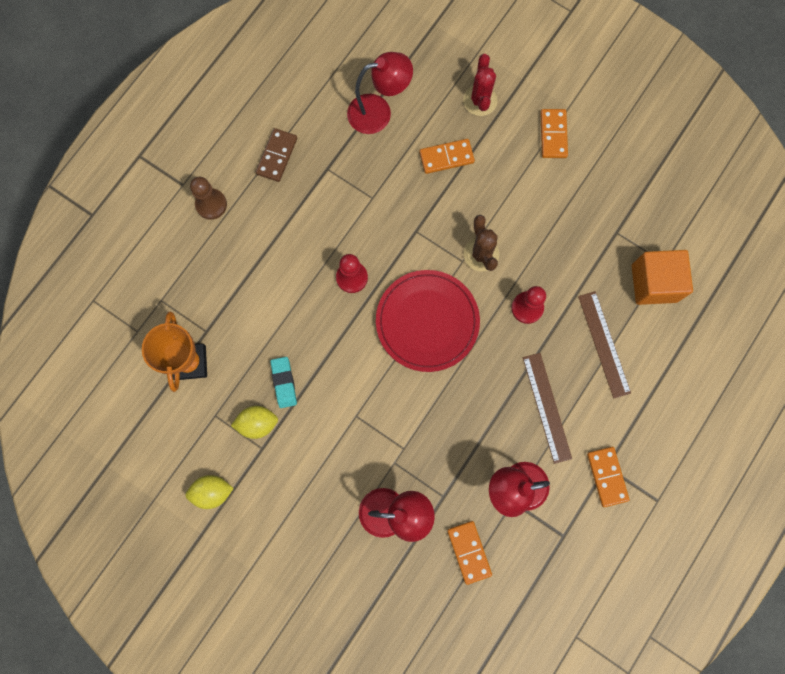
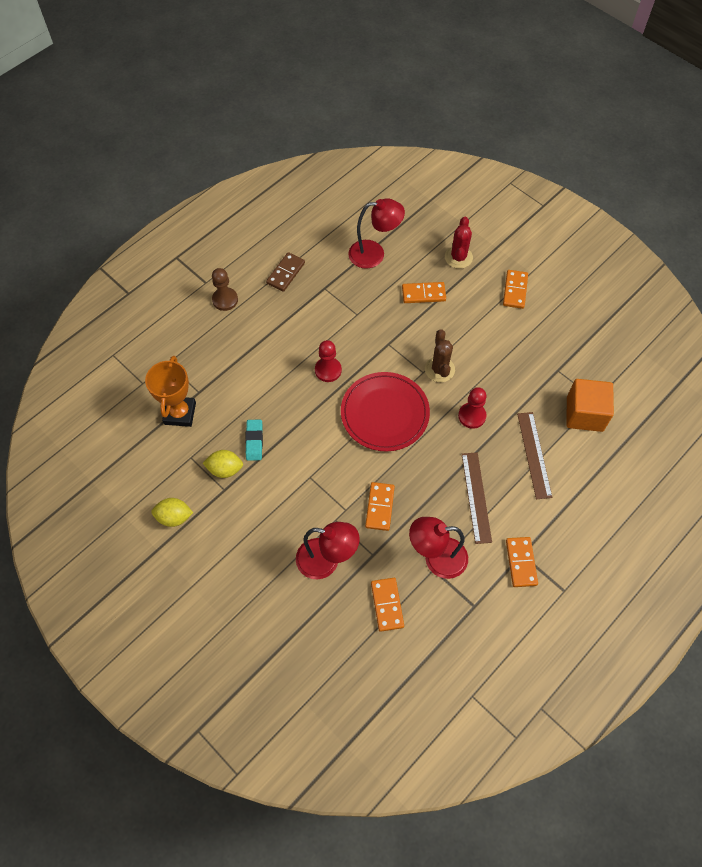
camera: 10 degrees right, 15 degrees down
(441, 438) = (380, 507): none -> orange domino

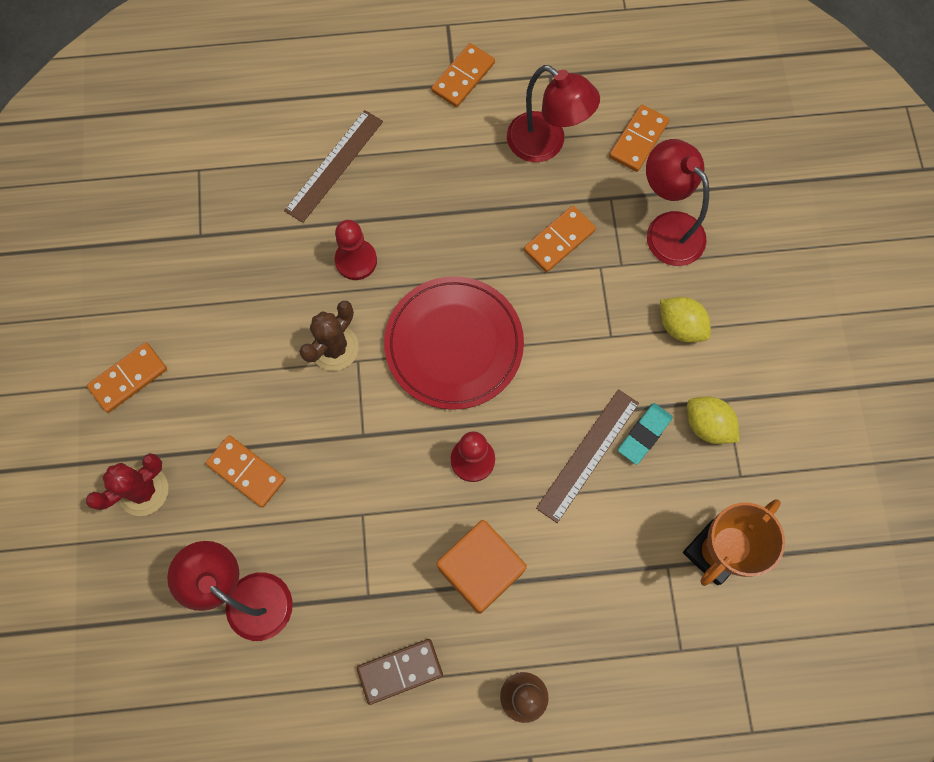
camera: 140 degrees left, 10 degrees up
(174, 517) = (811, 411): yellow lemon -> yellow lemon (680, 326)
(476, 497) = (443, 171): brown ruler -> brown ruler (588, 455)
(584, 414) = (230, 164): orange cube -> orange cube (480, 570)

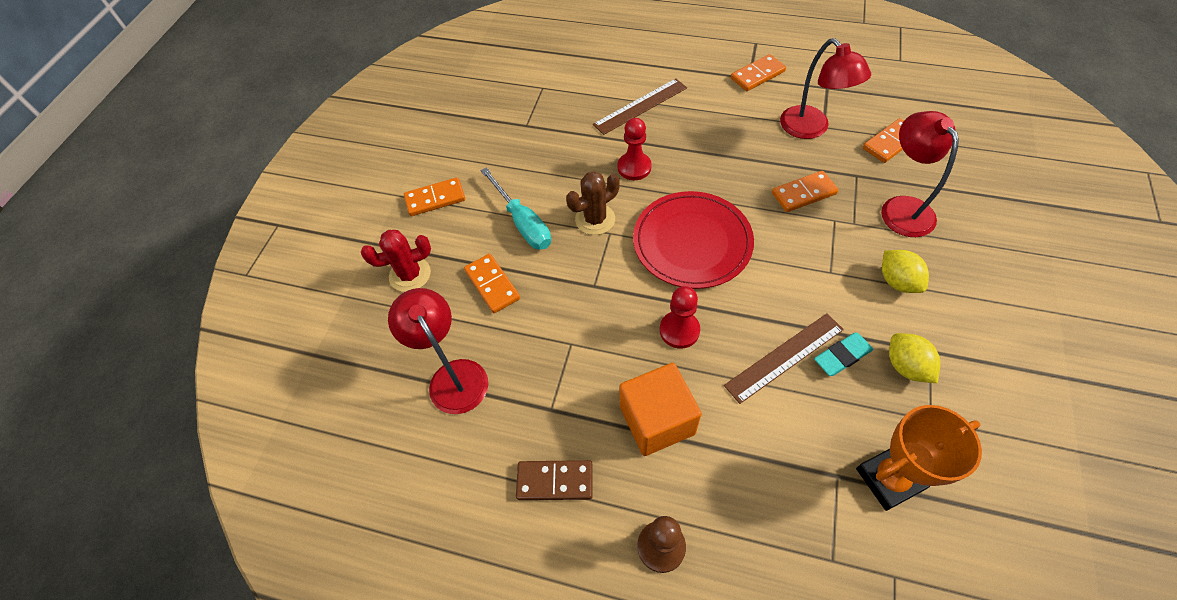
camera: 25 degrees right, 15 degrees down
(250, 378) = (523, 222): none -> turquoise screwdriver

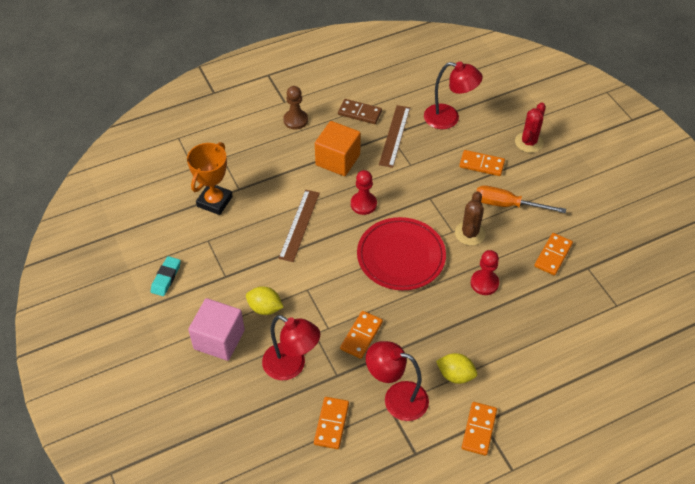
camera: 135 degrees right, 5 degrees down
(435, 199) = (573, 185): orange domino -> orange domino (553, 255)
(523, 222) = (507, 205): turquoise screwdriver -> orange screwdriver
(555, 481) = (359, 113): brown domino -> brown domino turned 60 degrees clockwise
(640, 106) = (532, 336): brown ruler -> brown ruler (394, 135)
(842, 356) = (270, 244): turquoise eraser -> turquoise eraser (166, 278)
(906, 366) = (233, 259): yellow lemon -> yellow lemon (455, 375)
(975, 280) = (219, 339): none -> pink cube

